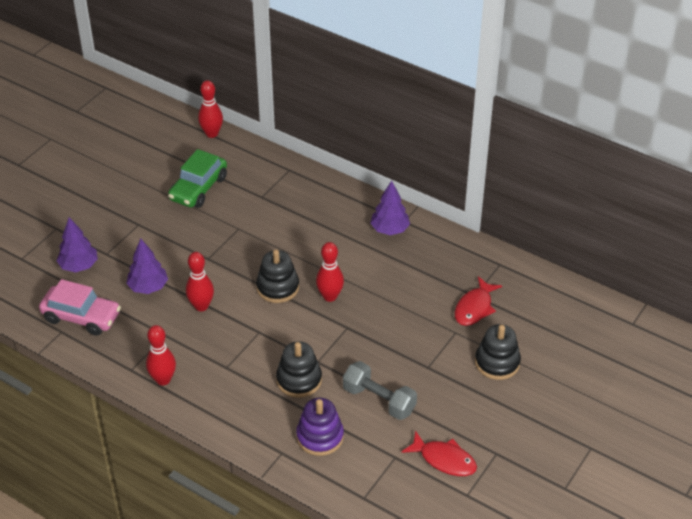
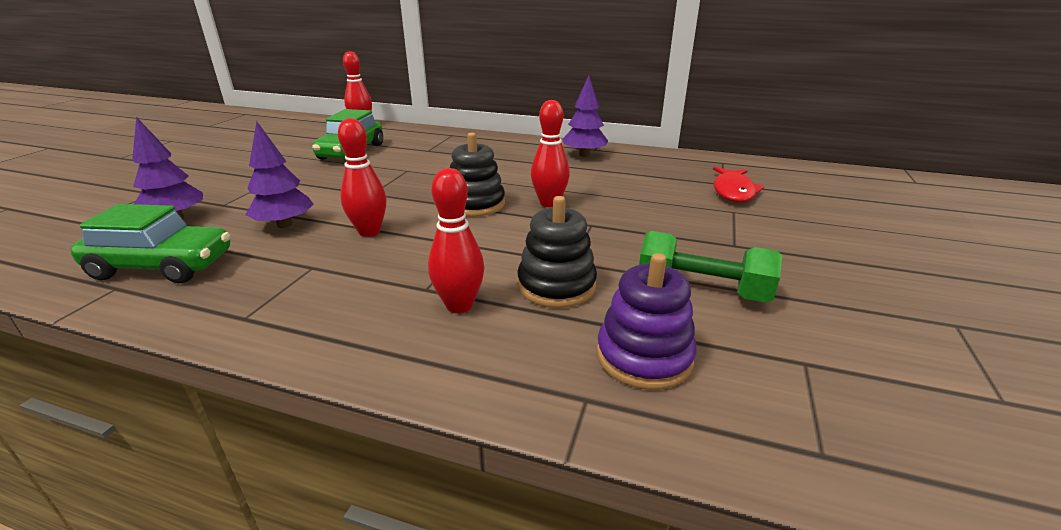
camera: 15 degrees left, 15 degrees down
(81, 317) = (162, 266): pink car -> green car
(163, 379) = (309, 322): red bowling pin -> red bowling pin (459, 305)
(379, 400) = (701, 290): grey dumbbell -> green dumbbell
(444, 459) = (891, 350): red fish -> none
(497, 362) = (817, 229): black stacking toy -> none

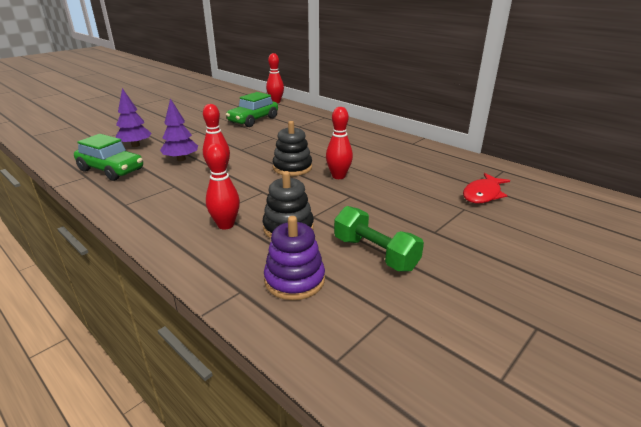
camera: 25 degrees right, 0 degrees up
(584, 155) = (399, 146): purple tree -> none

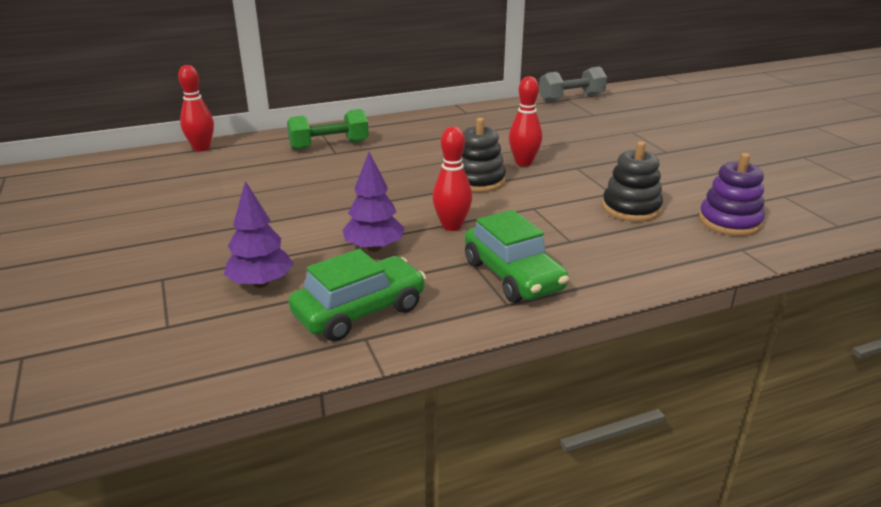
camera: 65 degrees left, 0 degrees up
(225, 225) = (607, 240): red bowling pin -> none
(253, 120) = (266, 176): green car -> green car (513, 276)
(375, 253) = (695, 181): green dumbbell -> green dumbbell (329, 145)
(483, 194) = (609, 118): red fish -> none
(508, 172) = (571, 98): none -> grey dumbbell

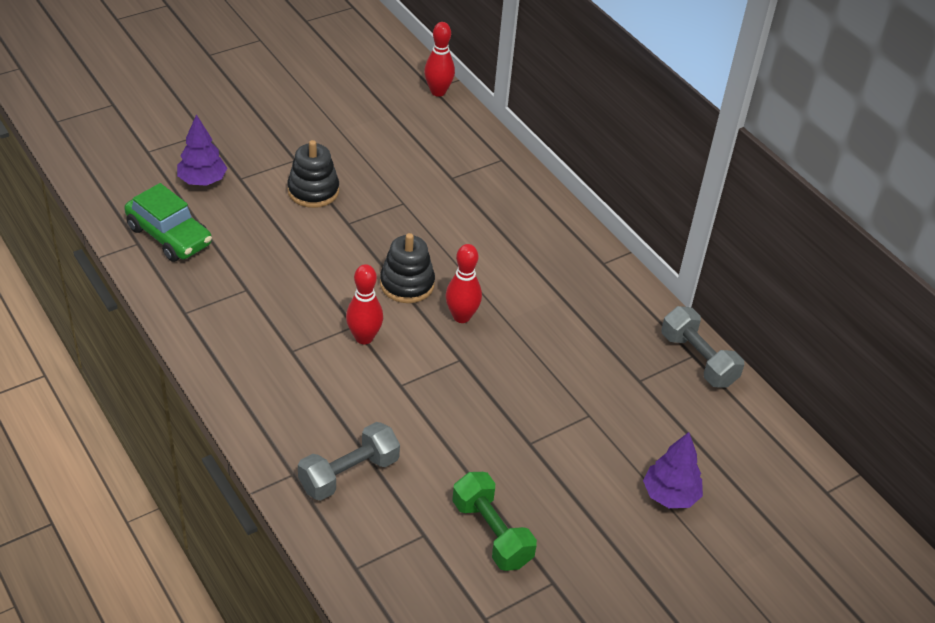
camera: 75 degrees right, 15 degrees up
(329, 145) = (469, 170): green dumbbell -> green dumbbell (491, 533)
(374, 248) = (262, 230): purple tree -> purple tree (670, 495)
(452, 226) = (307, 273): red bowling pin -> red bowling pin (364, 337)
(513, 276) = (226, 314): green car -> none
(631, 208) = (365, 398): black stacking toy -> black stacking toy (313, 191)
(729, 222) = (349, 474): purple stacking toy -> grey dumbbell

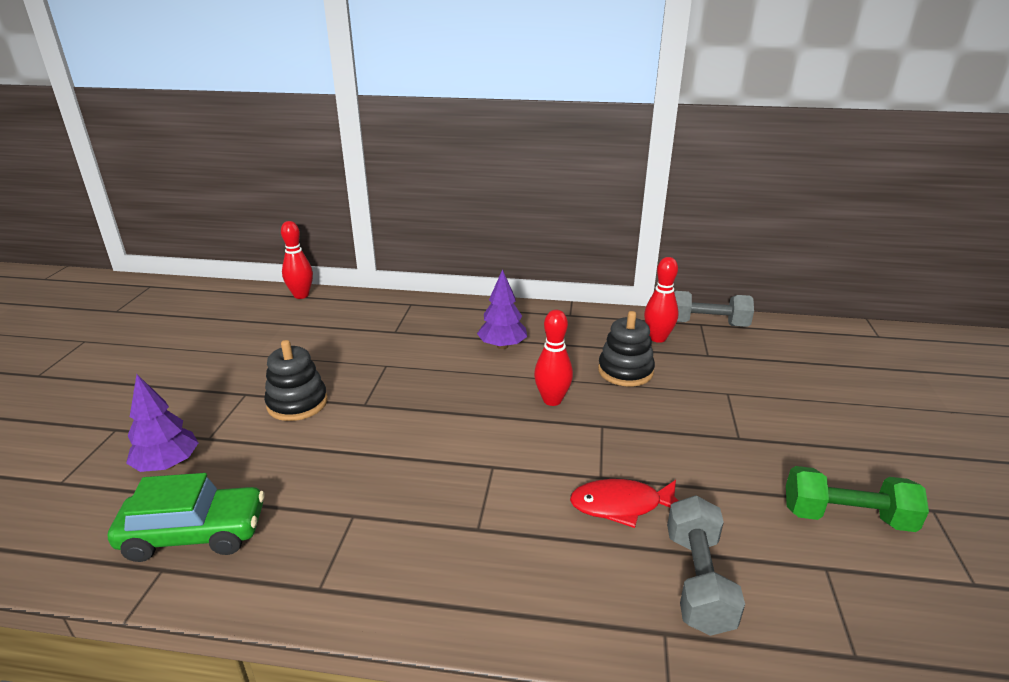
camera: 45 degrees left, 15 degrees down
(364, 337) = (515, 468): red bowling pin -> red bowling pin (657, 338)
(381, 409) = (621, 505): none -> red fish
(407, 284) = (479, 409): black stacking toy -> black stacking toy (625, 371)
(670, 495) = (847, 397): purple tree -> purple tree (502, 346)

